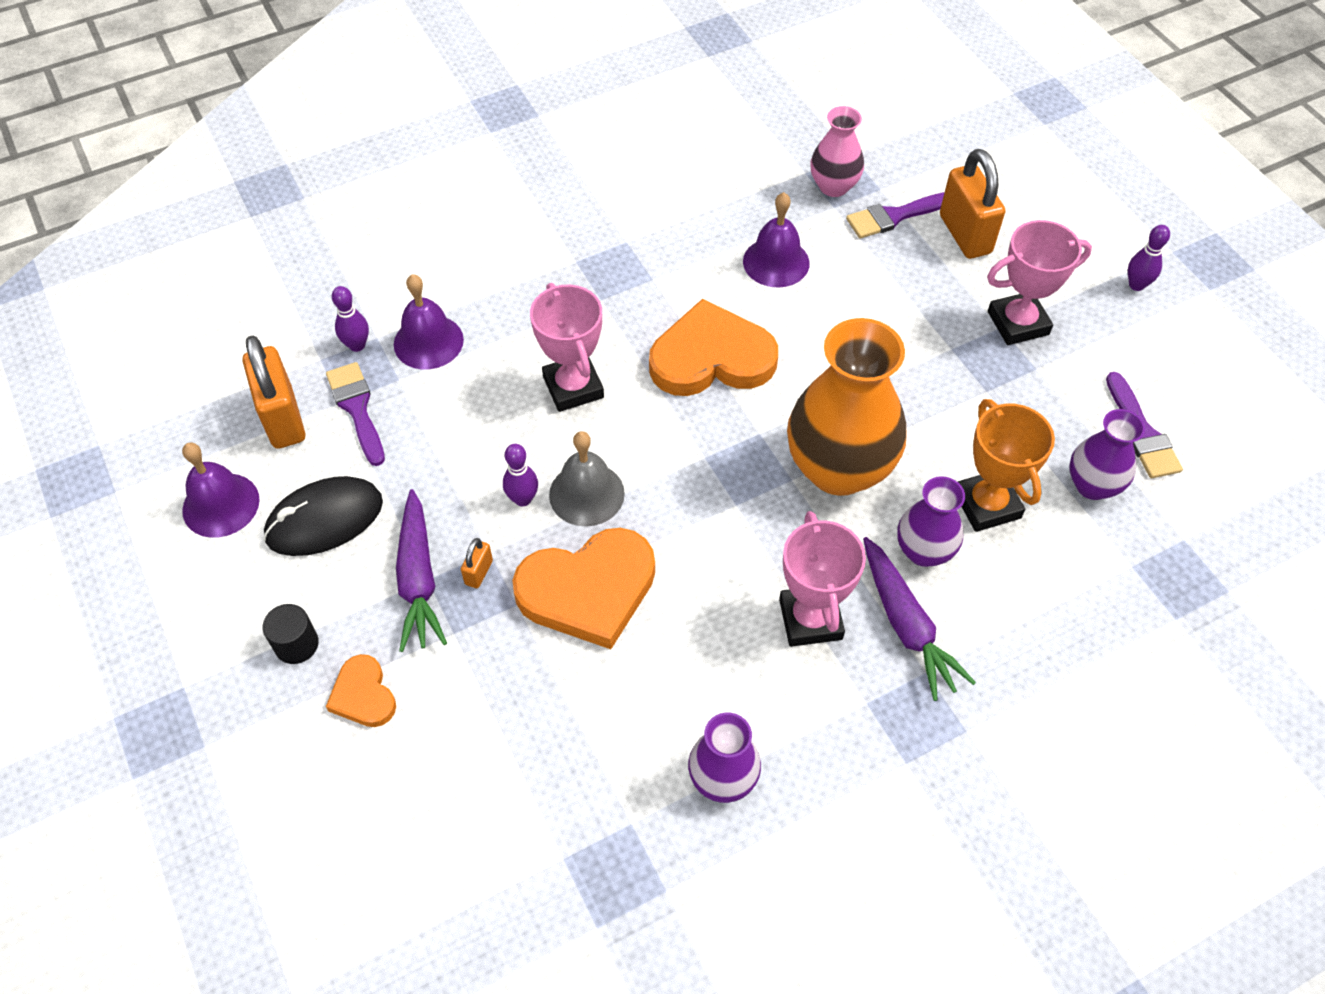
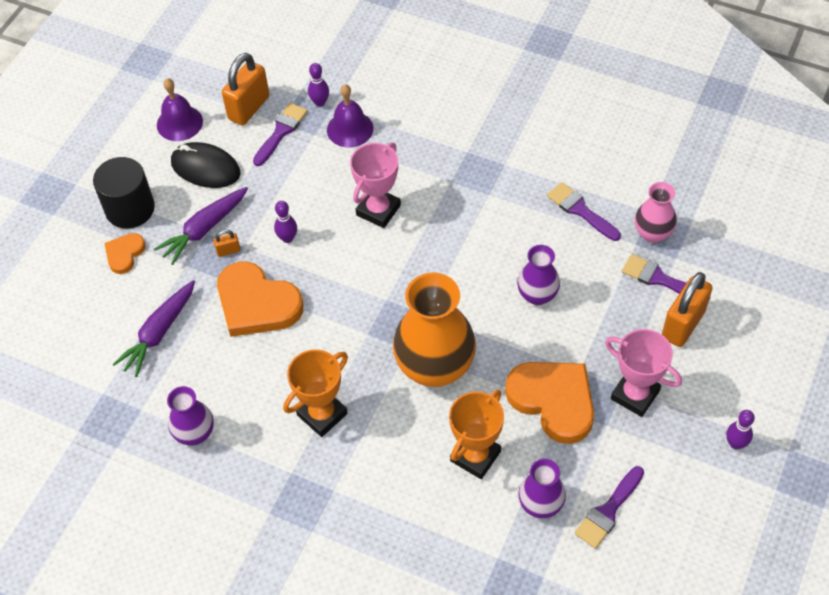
camera: 55 degrees right, 0 degrees up
(296, 644) = (130, 209): black cylinder -> black cylinder, size x1.89
(586, 494) = (315, 263): grey bell -> none
(711, 358) = (458, 258): orange heart -> orange heart (553, 401)
(750, 221) = (580, 210): none -> purple brush
(776, 262) = (560, 243): purple bell -> none
(810, 619) = (322, 414): pink trophy -> orange trophy
(906, 625) = (356, 463): purple carrot -> purple carrot (159, 333)
(924, 551) = (414, 442): purple vase -> purple vase (537, 295)

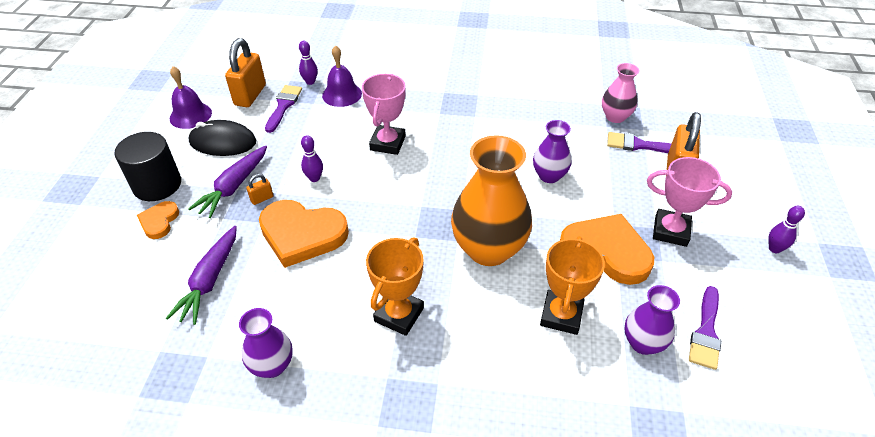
camera: 20 degrees left, 10 degrees down
(580, 210) = (552, 113): purple brush -> none

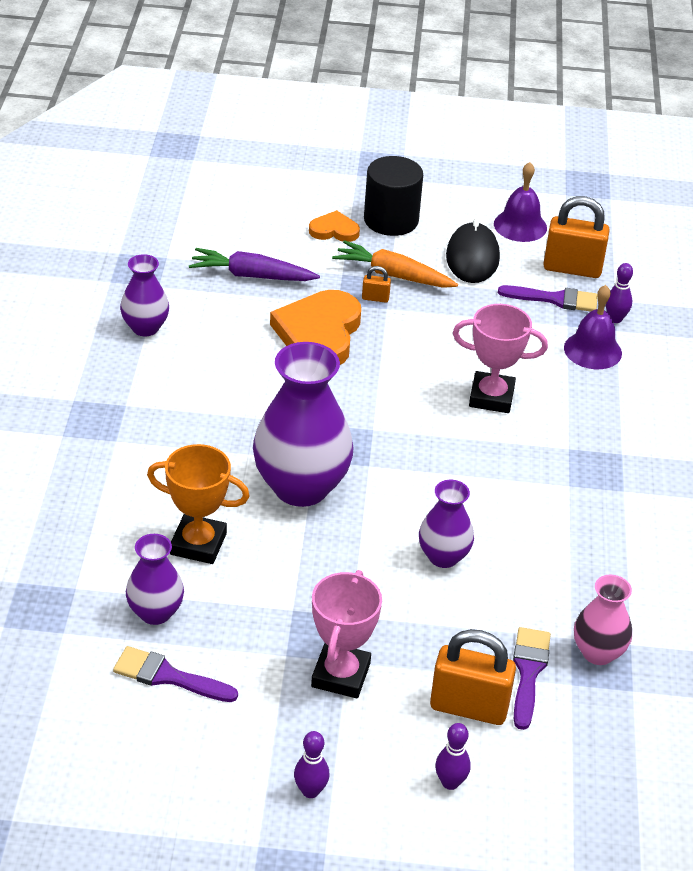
camera: 85 degrees right, 5 degrees down
(234, 187) = (393, 275): purple carrot -> orange carrot
(262, 198) = (375, 298): orange padlock -> orange padlock turned 45 degrees counterclockwise
(314, 178) = (414, 336): purple bowling pin -> purple bowling pin (450, 782)
(399, 315) = (203, 412): orange trophy -> none
(488, 249) = (301, 487): orange vase -> purple vase
(606, 252) = (299, 599): orange heart -> none

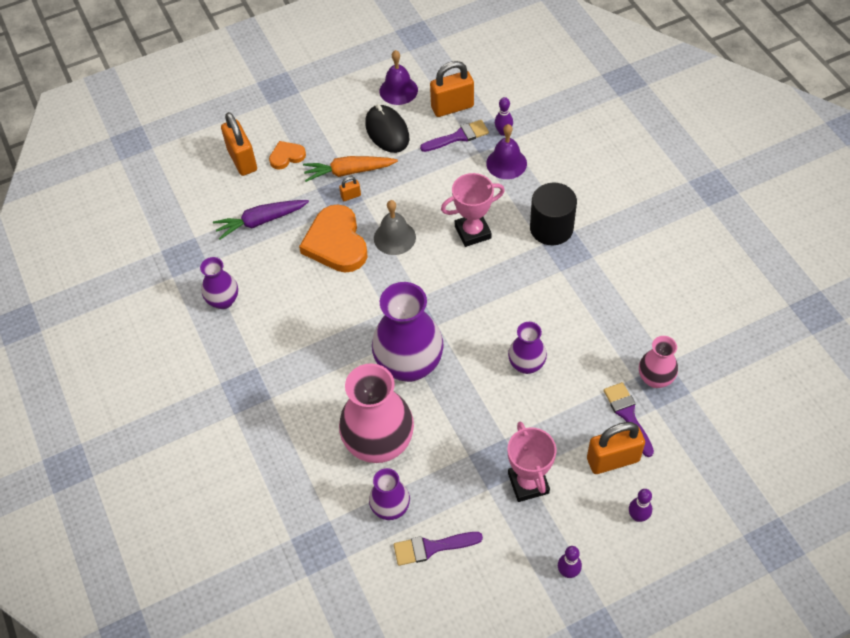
camera: 25 degrees left, 15 degrees up
(198, 544) = (379, 443): orange trophy -> pink vase
(281, 212) = (242, 160): none -> orange padlock
(391, 220) = (316, 129): black cylinder -> black cylinder (551, 228)
(392, 359) = (394, 237): none -> grey bell

